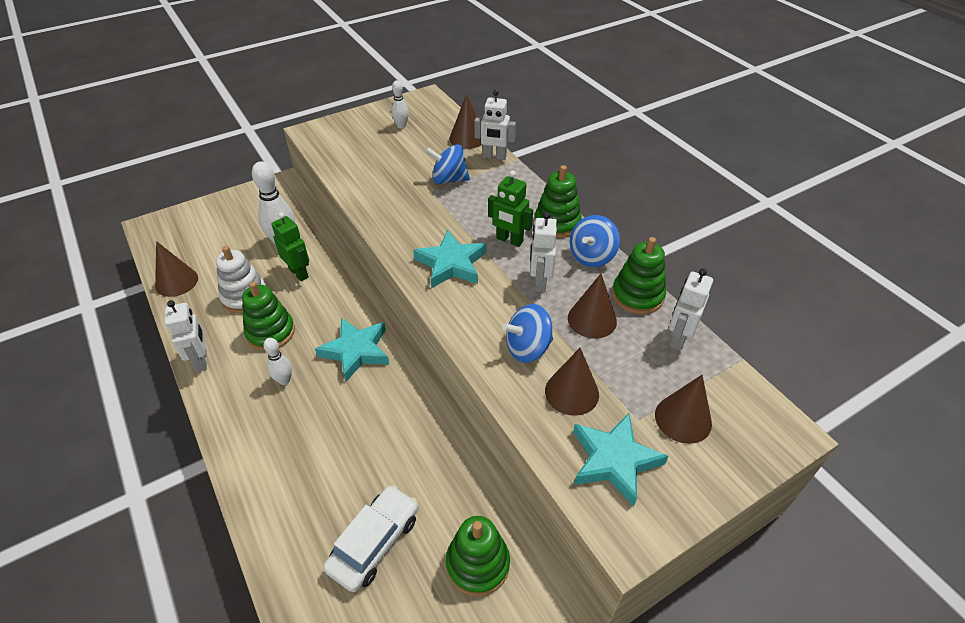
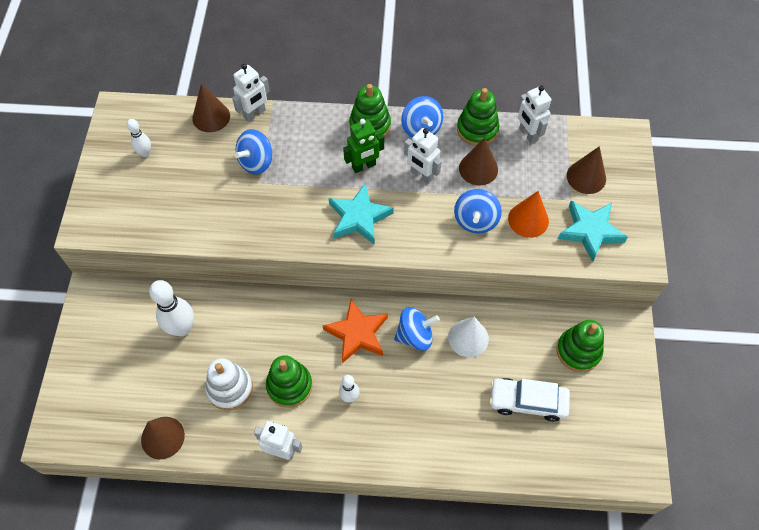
camera: 55 degrees left, 15 degrees up
(299, 273) = (234, 334): green robot -> none
(356, 351) = (357, 333): turquoise star -> orange star
(374, 542) = (527, 401): white car -> white car turned 60 degrees counterclockwise
(385, 396) = (415, 336): none -> blue spinning top
(415, 442) = (468, 338): none -> white cone
(572, 392) = (528, 220): brown cone -> orange cone

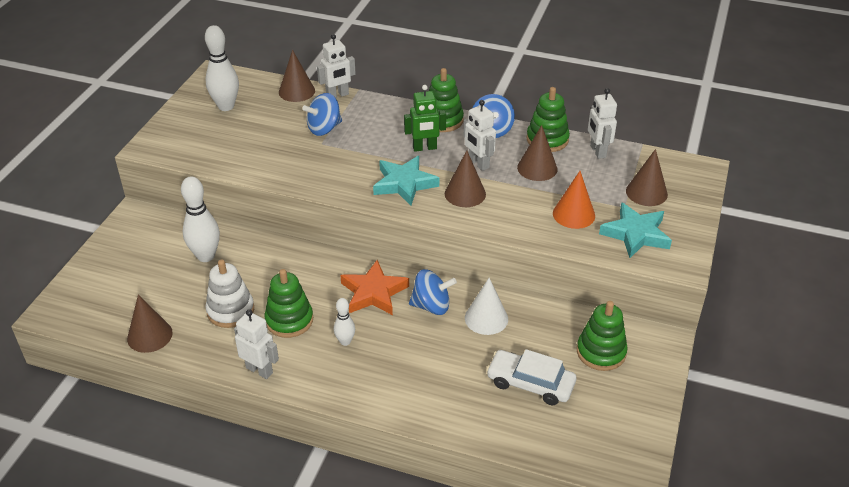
camera: 15 degrees right, 20 degrees down
(145, 153) = (226, 106): white bowling pin -> white bowling pin, size x1.80
(420, 217) = (465, 193): none -> brown cone
(475, 220) = (519, 205): blue spinning top -> none

